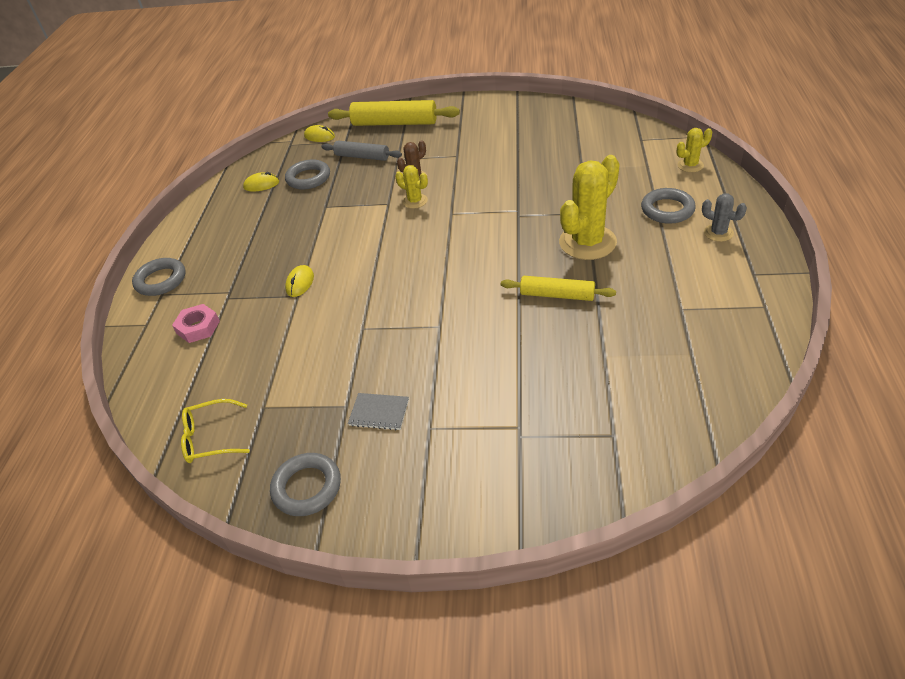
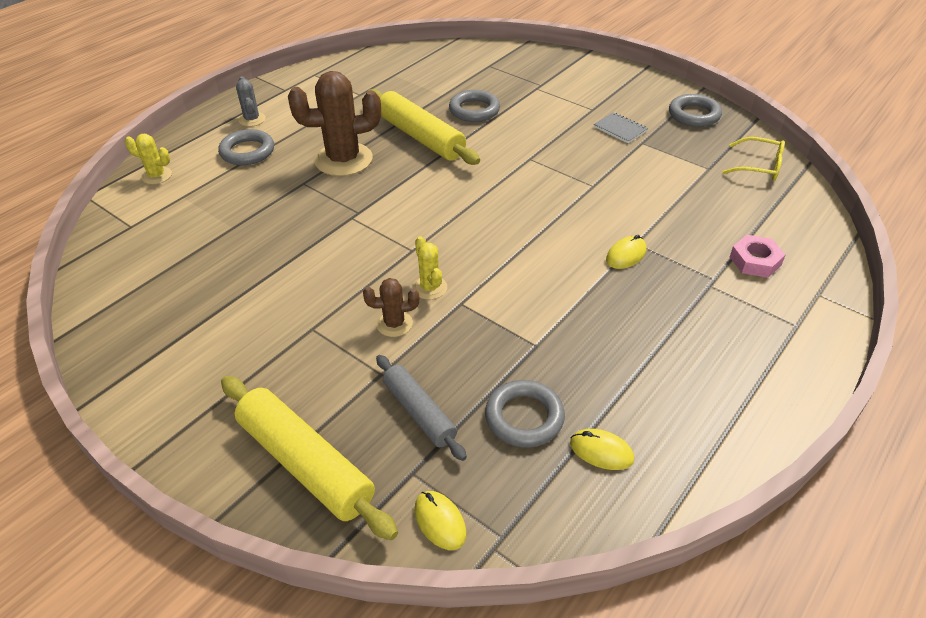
camera: 150 degrees left, 0 degrees up
(161, 280) = (797, 347): grey ring -> grey ring (474, 110)
(557, 295) = (421, 137): yellow rolling pin -> yellow rolling pin, size x1.62
(587, 242) = (343, 160): yellow cactus -> brown cactus

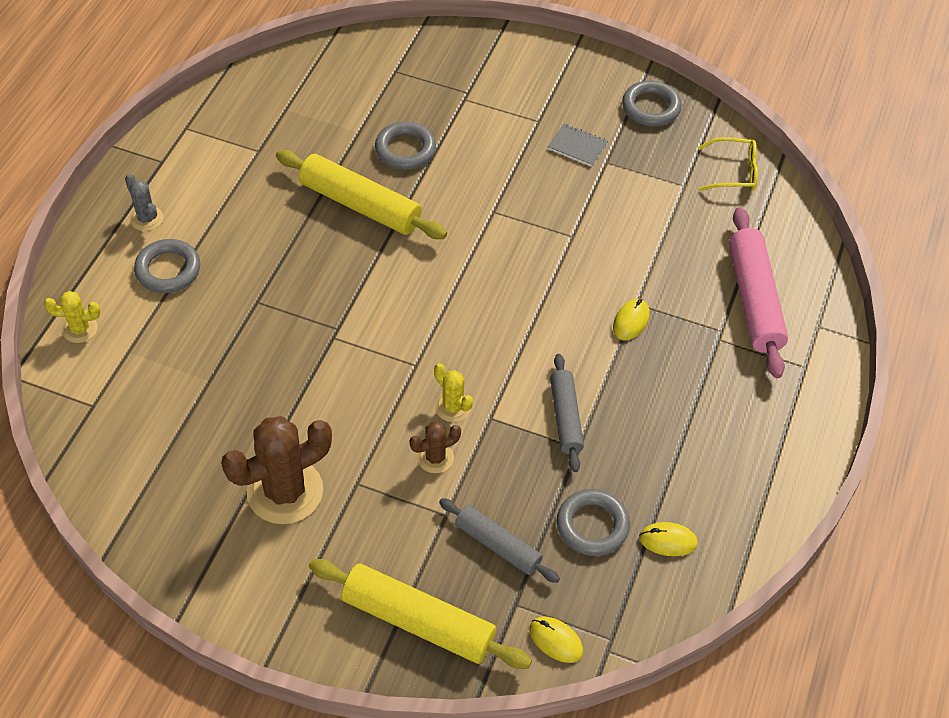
camera: 20 degrees left, 10 degrees up
(343, 160) = (286, 258): brown cactus -> brown cactus (285, 491)
(533, 317) = (565, 417): none -> grey rolling pin
(755, 261) = (754, 300): pink nut -> pink rolling pin

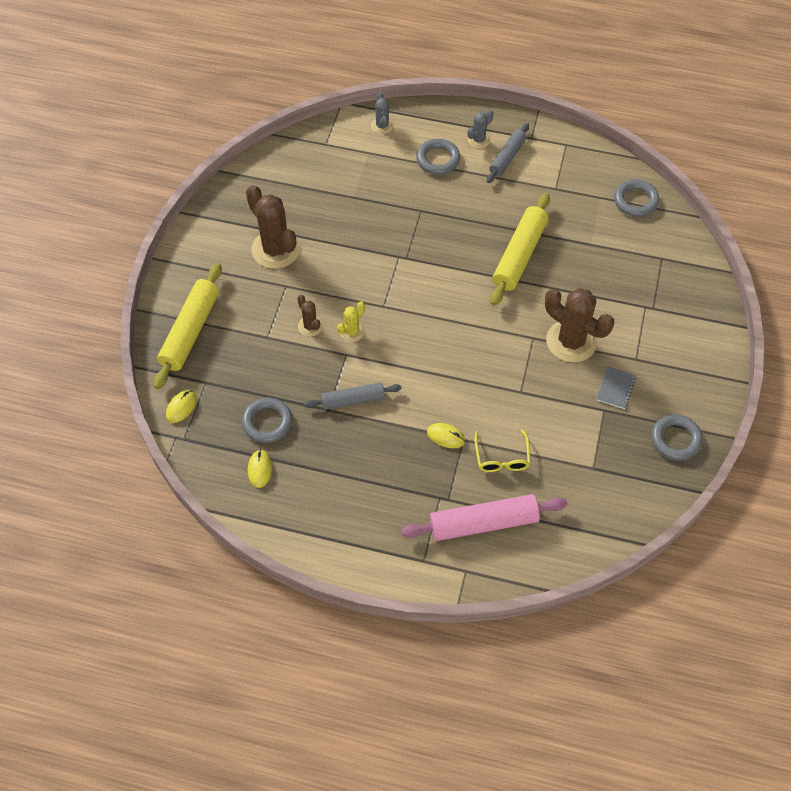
camera: 85 degrees right, 5 degrees up
(80, 329) = (382, 126): yellow cactus -> grey cactus
(405, 150) = (580, 275): grey ring -> grey ring (635, 201)
(498, 545) = (247, 368): grey rolling pin -> grey rolling pin (507, 157)
(504, 175) = (571, 341): none -> brown cactus
(734, 172) = (618, 506): yellow glasses -> yellow glasses (502, 458)

